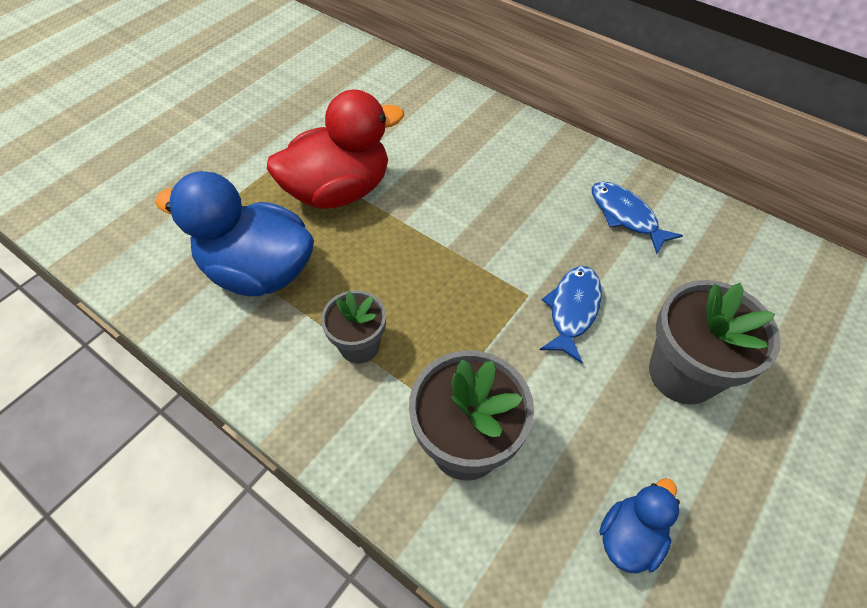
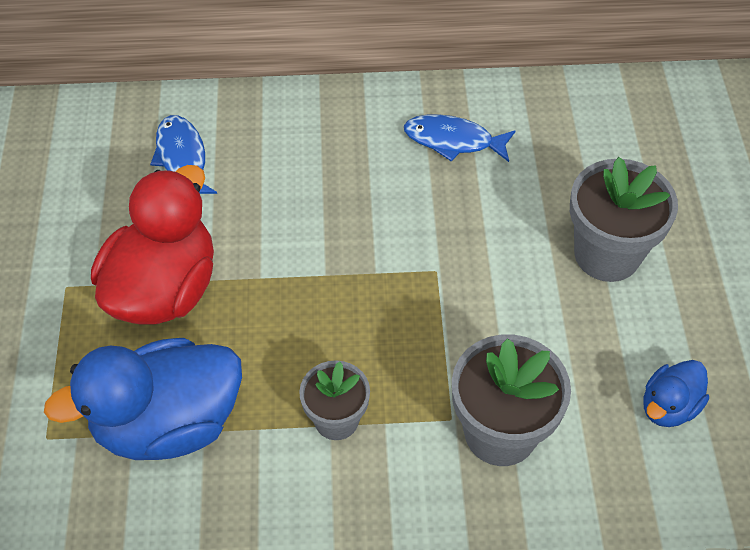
camera: 40 degrees left, 0 degrees up
(572, 310) = (483, 259): blue fish -> blue fish (182, 158)
(629, 537) = (668, 406): blue duck -> blue duck turned 135 degrees counterclockwise

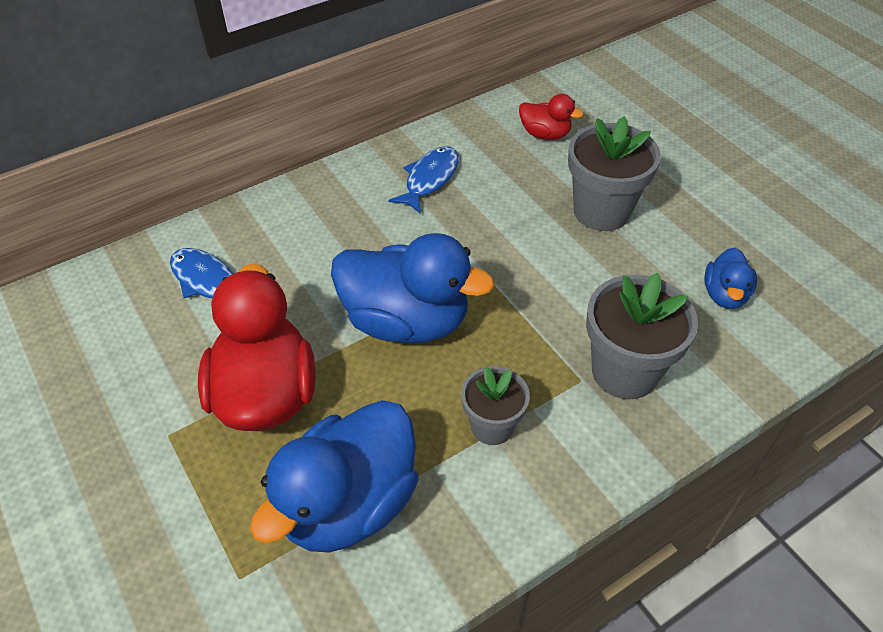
camera: 30 degrees left, 5 degrees down
(329, 279) = (406, 321): none -> blue duck
(453, 141) = (429, 179): blue fish -> blue fish turned 135 degrees clockwise
(611, 140) = (545, 134): none -> red duck

